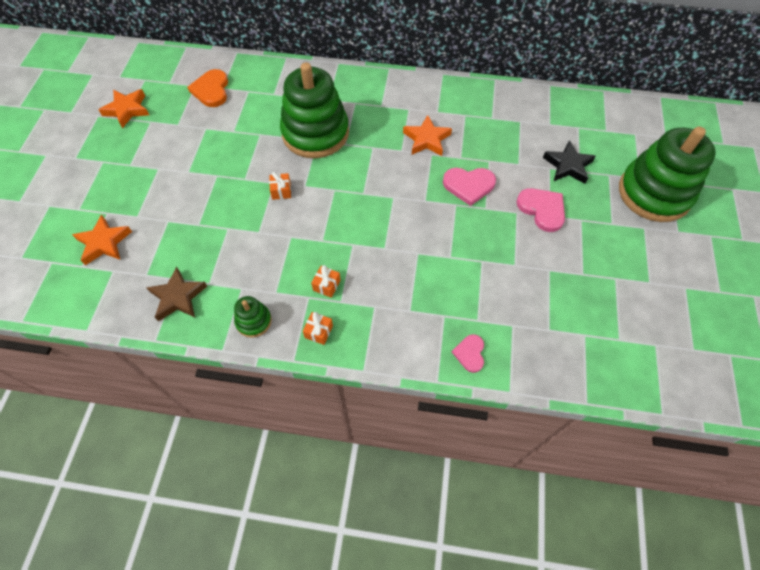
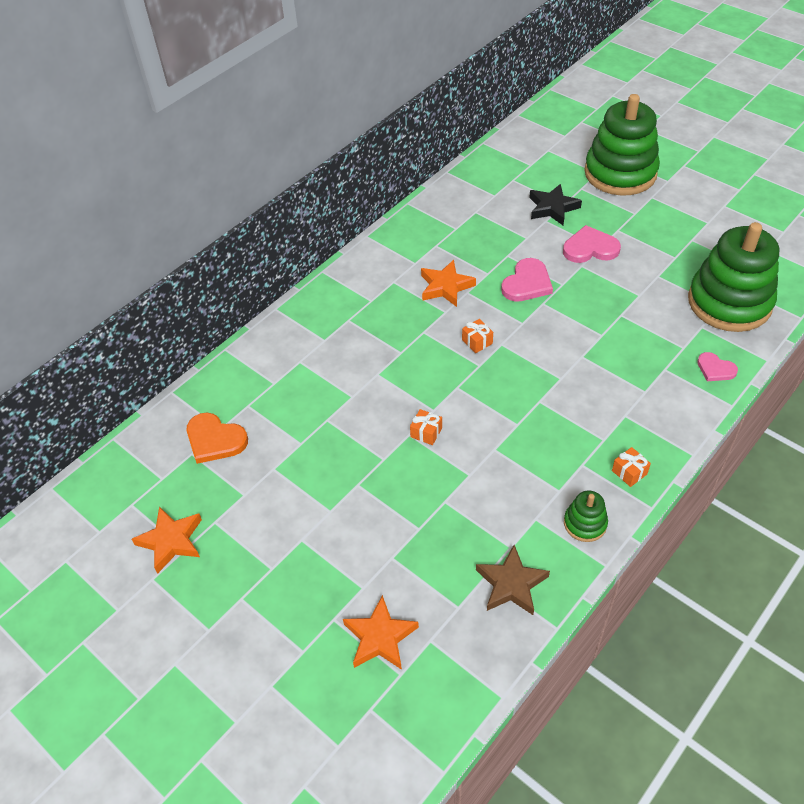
camera: 55 degrees left, 10 degrees down
(315, 133) = (365, 370): green stacking toy -> green stacking toy (729, 302)
(326, 285) = (577, 443): orange gift -> orange gift (477, 341)

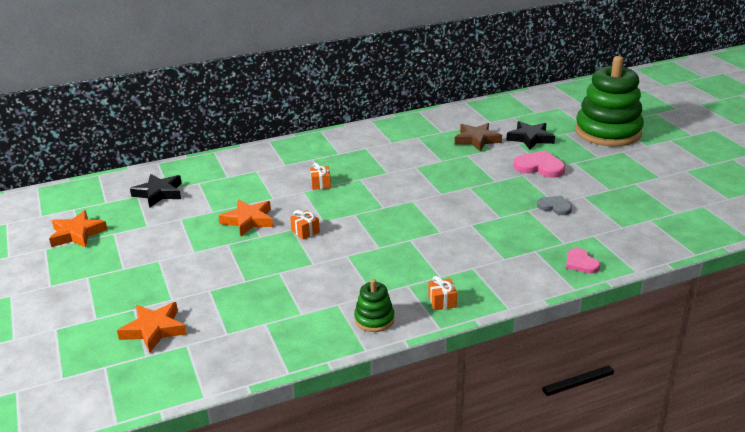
camera: 25 degrees right, 20 degrees down
(215, 440) = (159, 193): orange heart -> black star
(446, 286) = (402, 159): orange star -> orange star (248, 220)
(477, 341) = (395, 194): orange gift -> orange gift (320, 184)
(511, 584) = (279, 334): brown star -> brown star (477, 140)
(527, 283) = (467, 173): pink heart -> none
(642, 301) = (555, 207): none -> grey heart
(729, 302) = (633, 227): green stacking toy -> none

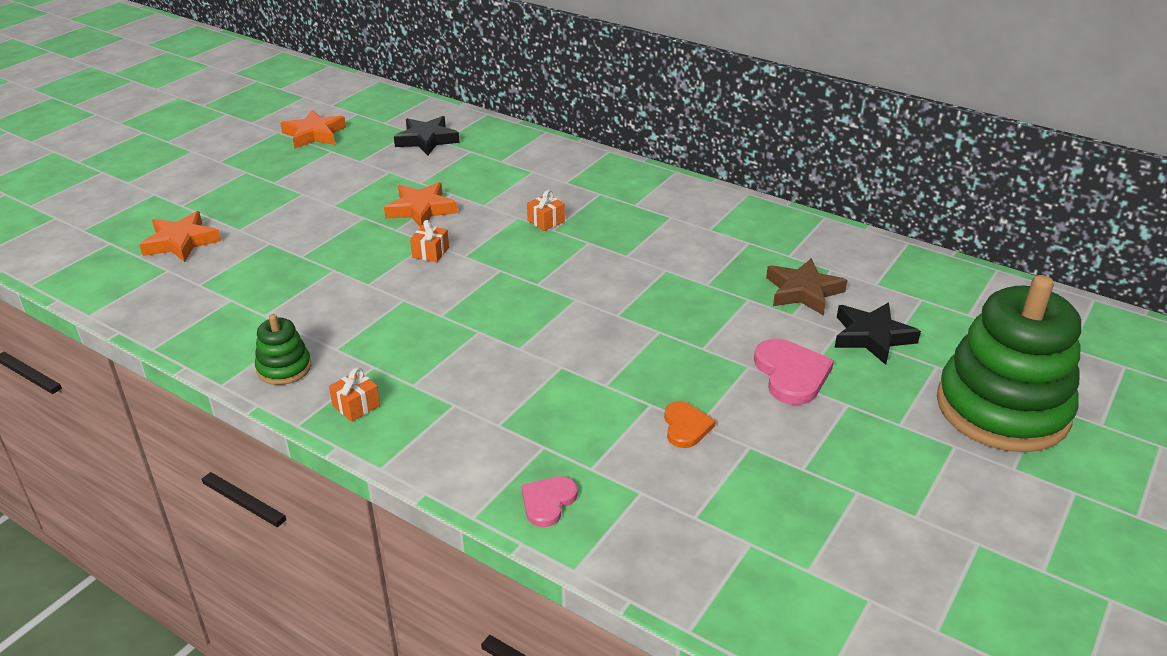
camera: 55 degrees right, 5 degrees up
(555, 207) = (686, 427): grey heart -> orange heart

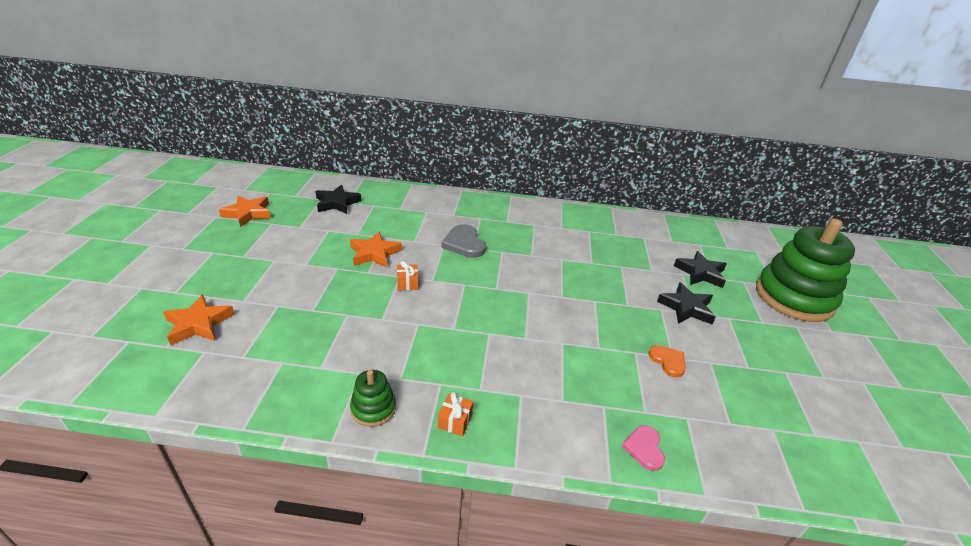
camera: 30 degrees left, 0 degrees up
(546, 221) = (464, 243): orange gift -> grey heart
(791, 374) = (686, 308): pink heart -> black star
(803, 291) = (643, 254): brown star -> none

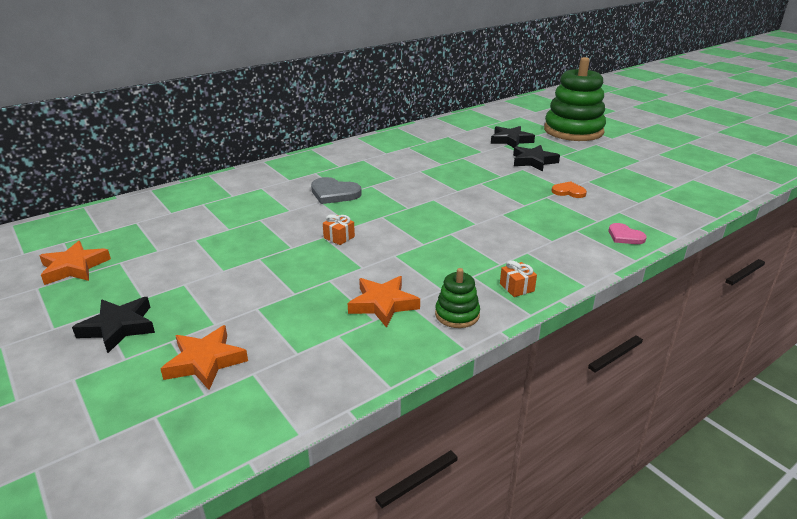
camera: 40 degrees left, 5 degrees down
(337, 203) = (161, 217): black star -> black star (119, 327)
(374, 253) = (272, 233): orange star -> orange star (383, 304)

